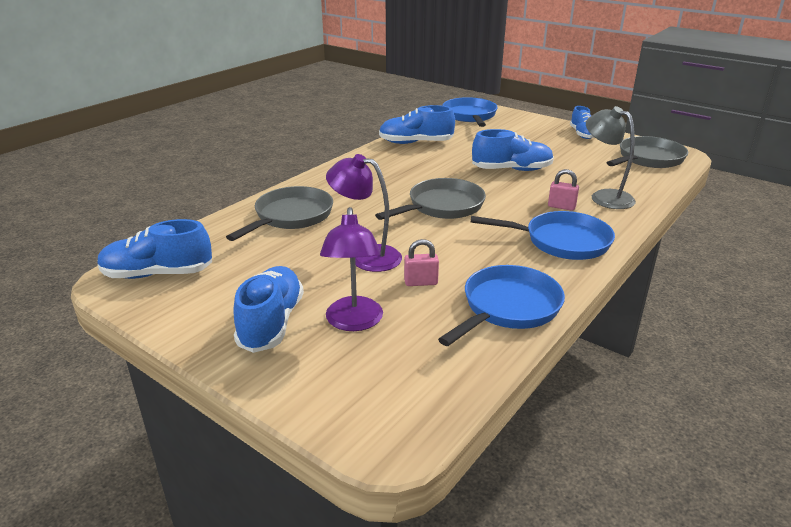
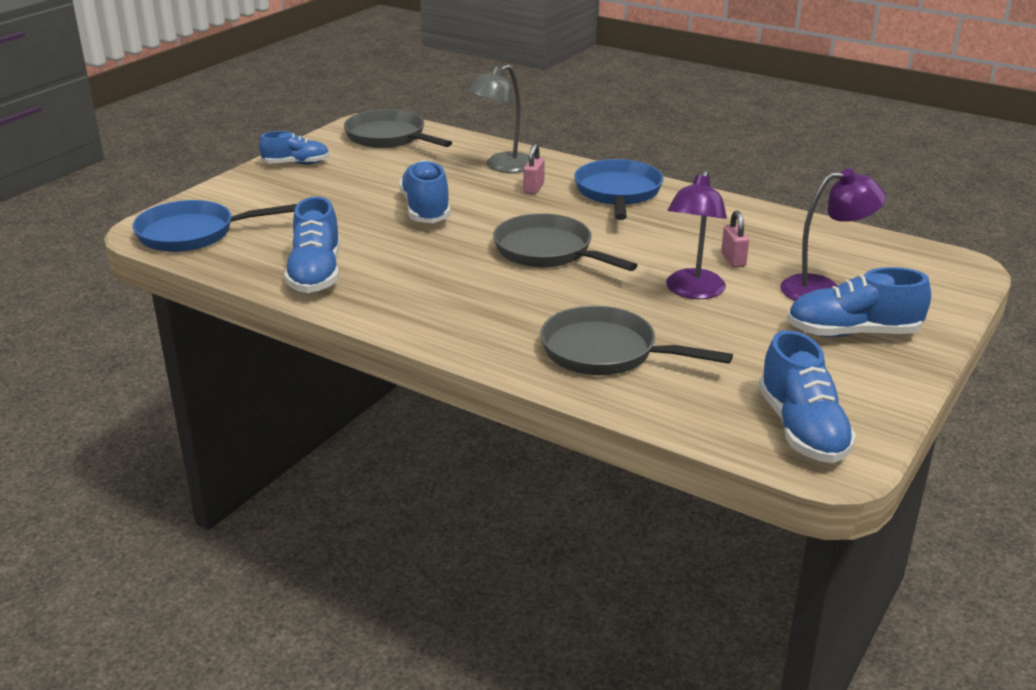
camera: 95 degrees left, 0 degrees up
(508, 308) = (756, 221): blue pan -> none

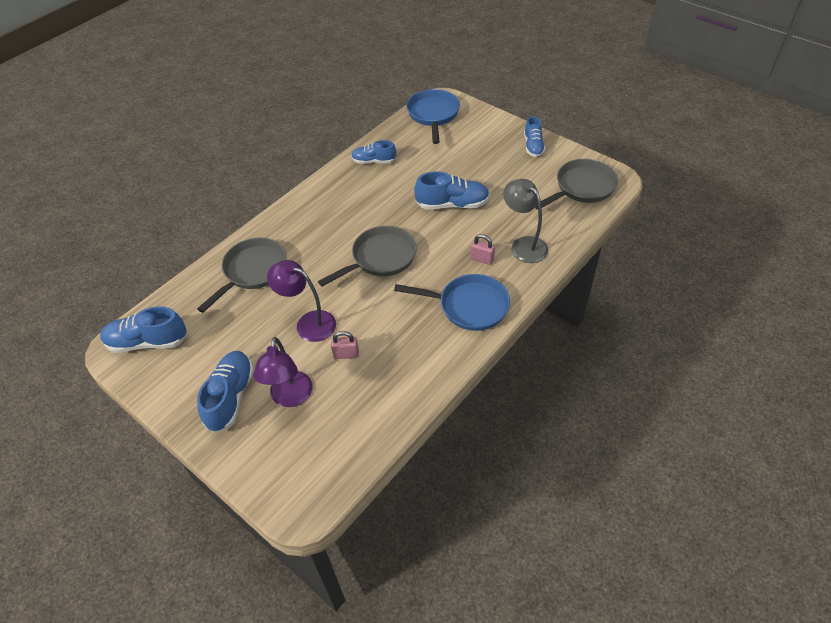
camera: 100 degrees right, 20 degrees up
(316, 274) = (374, 161): blue shoe -> blue shoe, size x0.65

